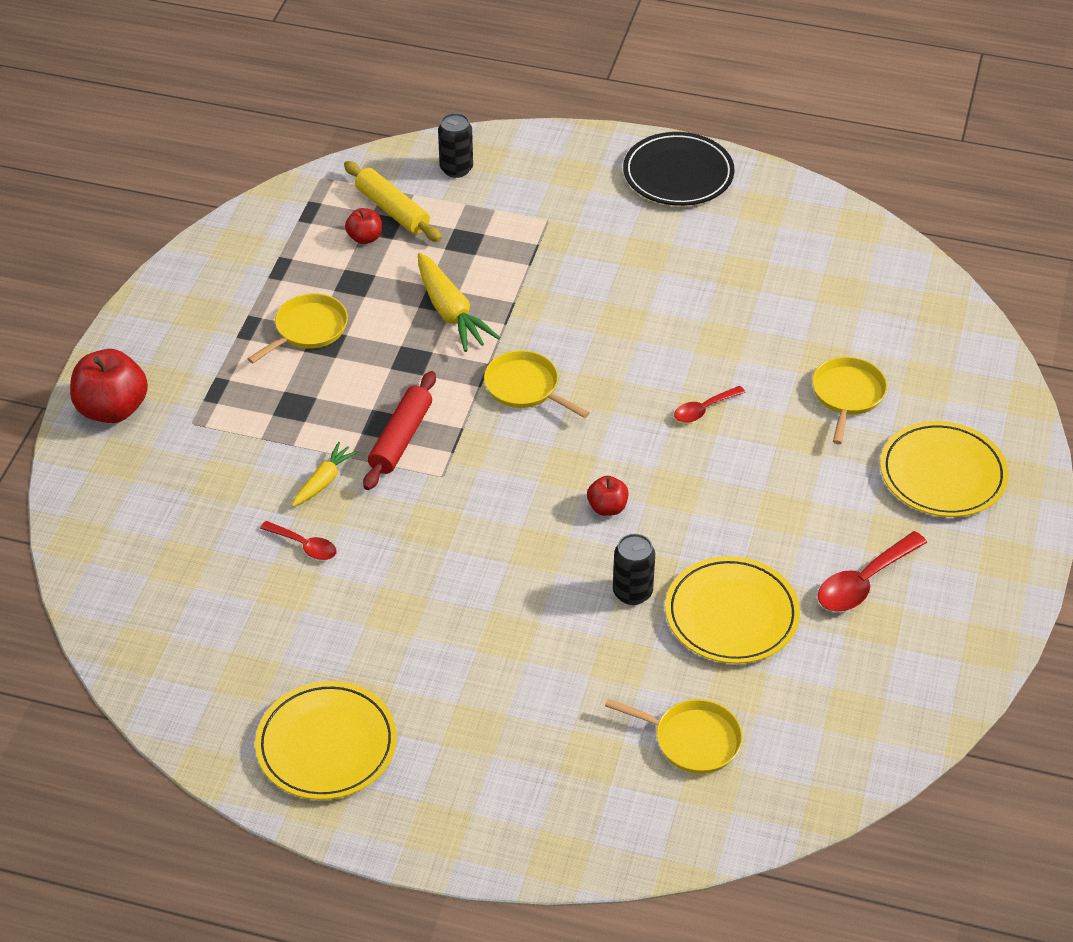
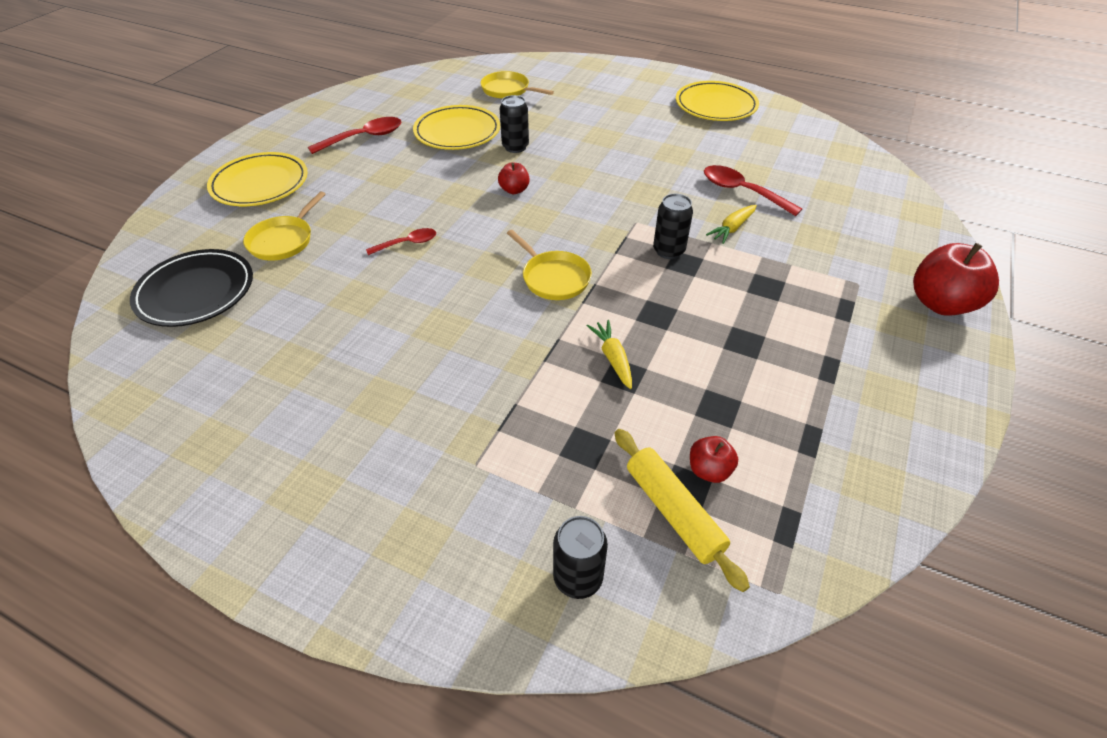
camera: 170 degrees left, 0 degrees up
(304, 545) = (742, 191): red spoon -> red spoon, size x1.63
(308, 329) = (764, 358): yellow pan -> none
(401, 438) = (668, 251): red rolling pin -> black can
(450, 312) = (613, 358): yellow carrot -> yellow carrot, size x0.59
(678, 174) = (277, 516): black plate -> black plate (196, 292)

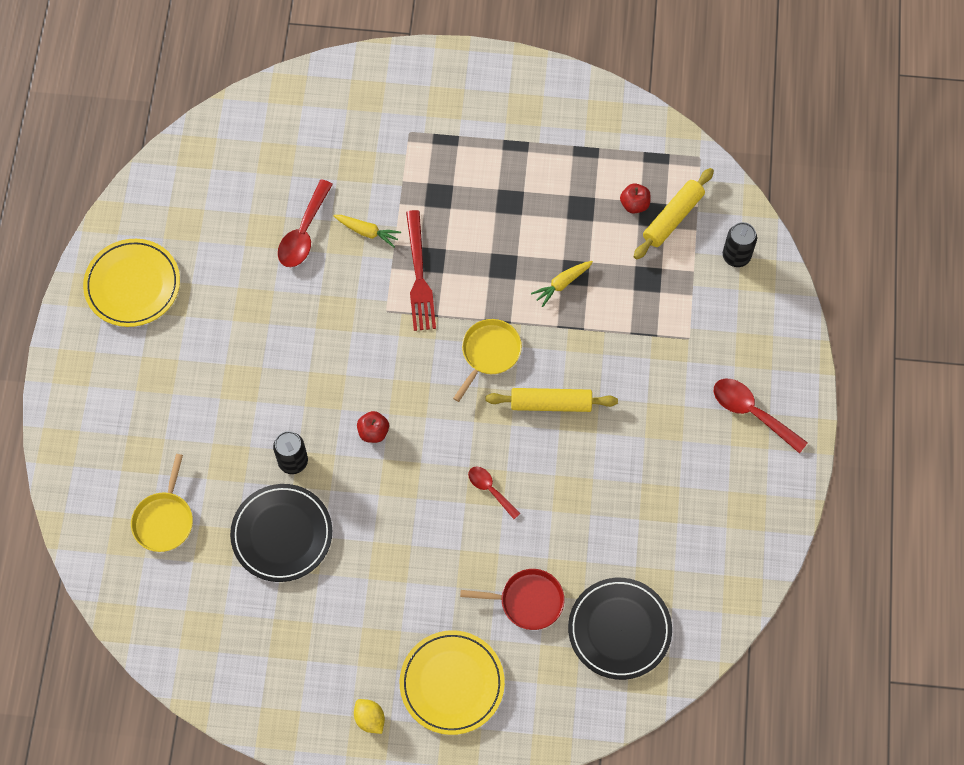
camera: 110 degrees left, 20 degrees up
(277, 142) = (370, 719): none -> yellow lemon
(283, 240) = (527, 601): yellow pan -> red pan
(364, 138) = (328, 629): red spoon -> red spoon (751, 412)
(457, 132) = (282, 534): yellow plate -> black plate
(468, 308) = (551, 404): none -> yellow rolling pin
(668, 251) = (419, 275): black can -> red fork
(940, 303) = (413, 77): red apple -> none

